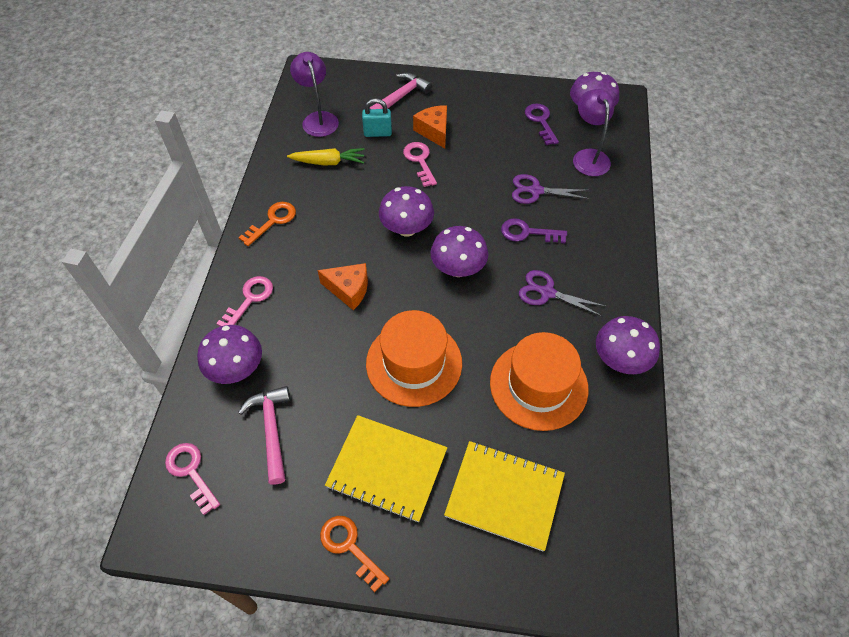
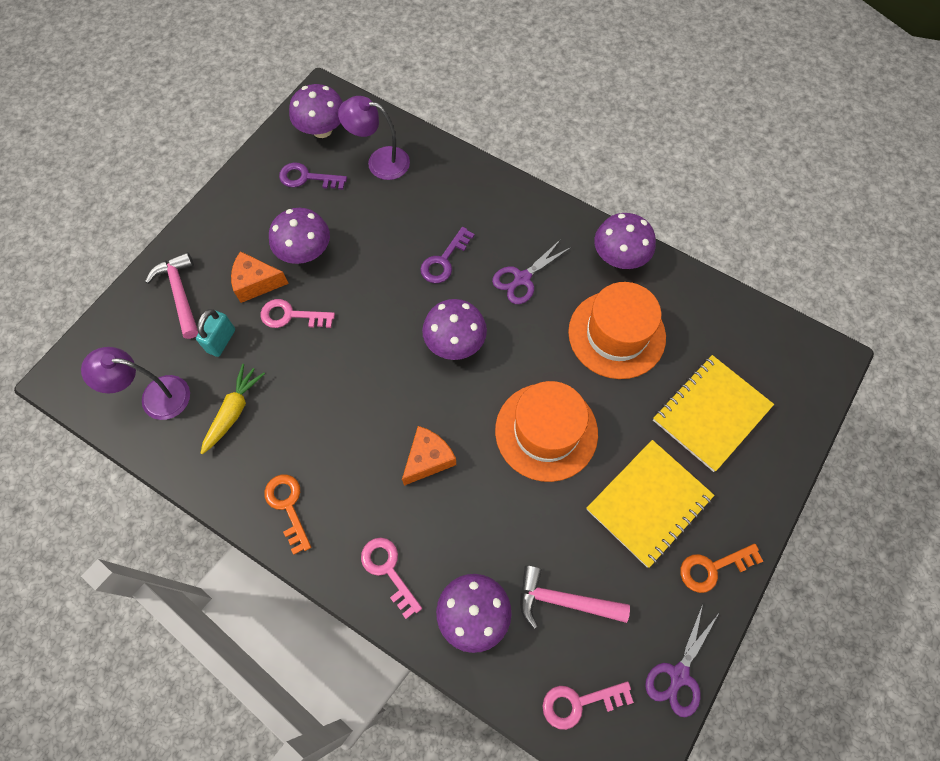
camera: 65 degrees left, 10 degrees up
(406, 228) = (378, 369): purple mushroom -> purple mushroom (305, 252)
(535, 191) = (396, 228): purple scissors -> purple scissors (678, 675)

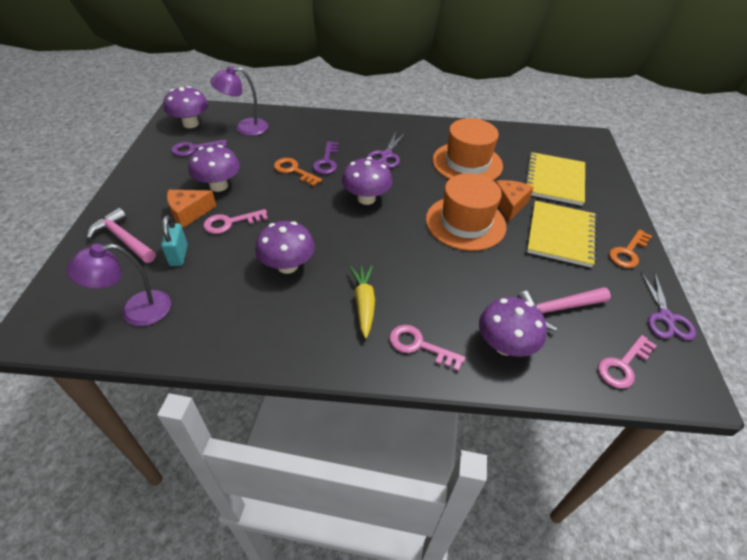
camera: 30 degrees left, 20 degrees down
(233, 411) = (217, 295): yellow carrot -> yellow carrot (364, 303)
(288, 506) = (306, 338): orange key -> orange key (294, 171)
(428, 459) = (397, 266): orange cheese -> orange cheese (509, 205)
(619, 257) = (438, 130): purple mushroom -> purple mushroom (287, 266)

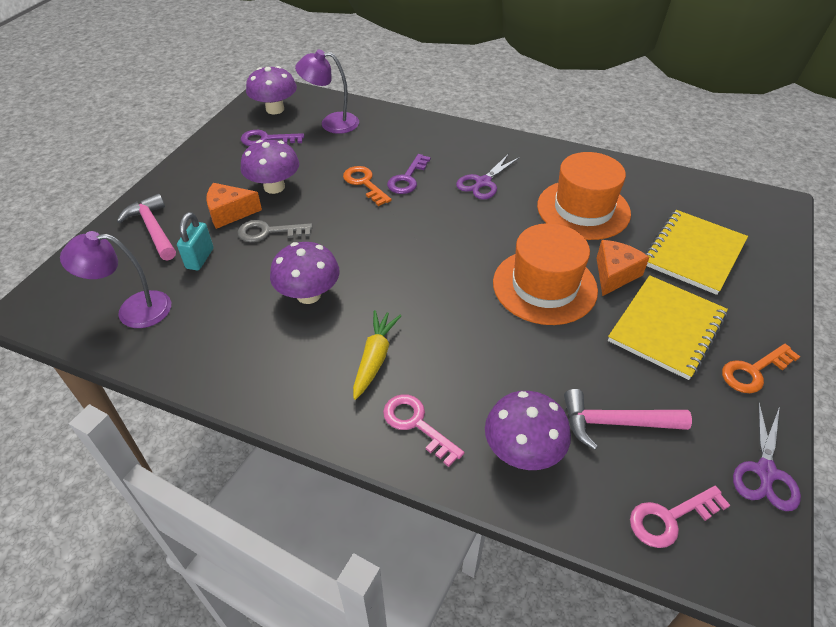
camera: 20 degrees right, 0 degrees up
(230, 223) = (268, 232): pink key -> grey key
(366, 199) = (434, 232): purple mushroom -> none

